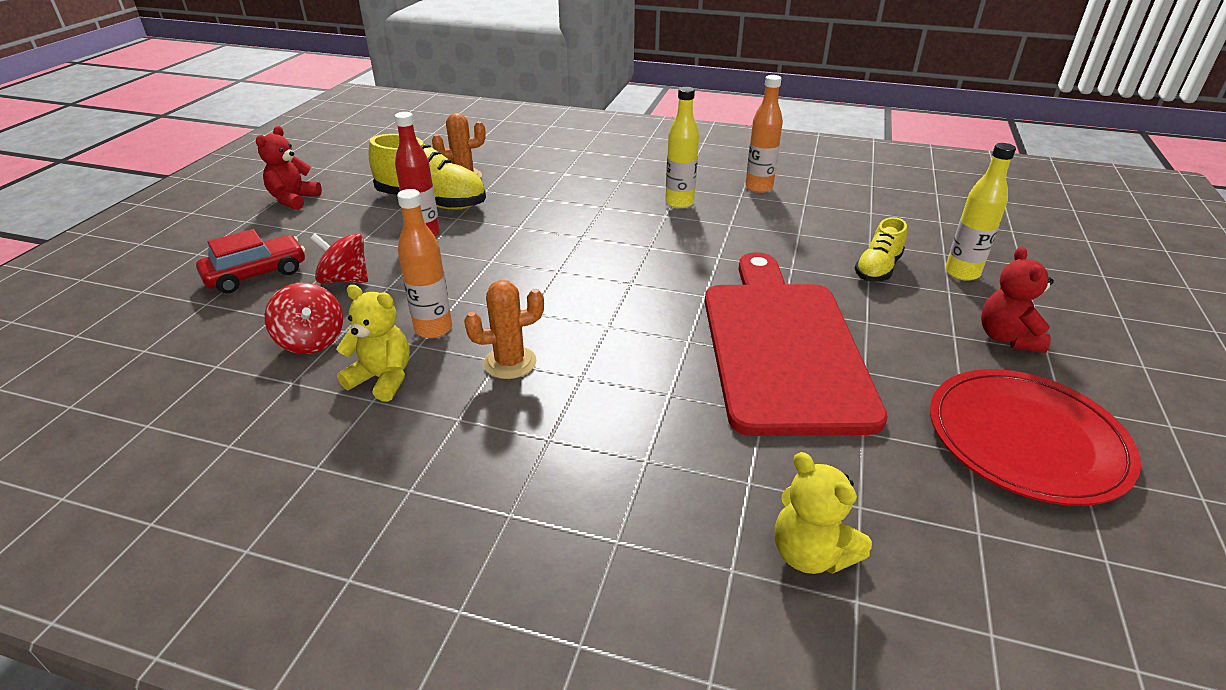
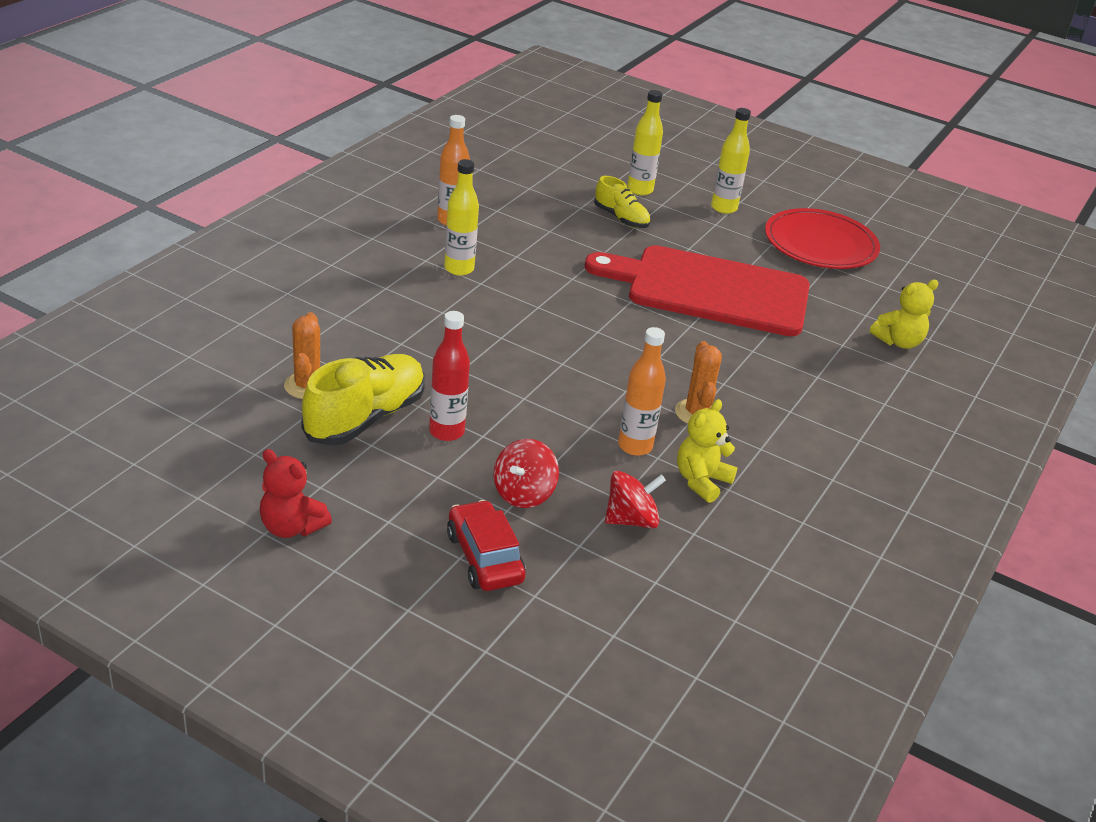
camera: 80 degrees left, 0 degrees up
(1007, 338) = (724, 208): red teddy bear -> yellow bottle

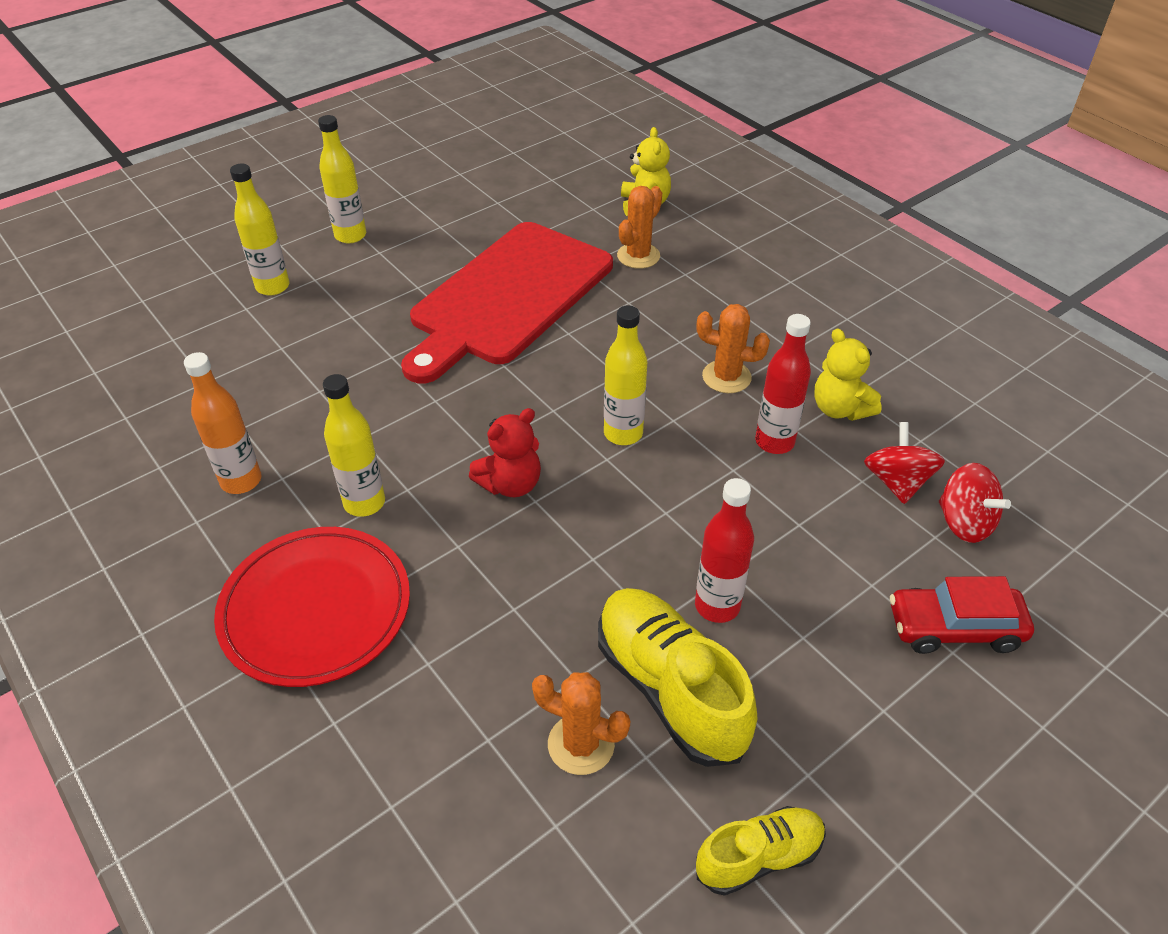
camera: 65 degrees left, 10 degrees up
(291, 527) = (888, 827): red teddy bear -> red teddy bear (510, 484)
(523, 493) = (844, 561): red spinning top -> red spinning top (964, 522)
(594, 367) = (623, 433): none -> yellow bottle
(621, 218) = (327, 321): yellow shoe -> yellow shoe (759, 857)
(635, 446) = (774, 442): orange bottle -> red bottle
(819, 348) = (638, 256): none -> orange cactus
(820, 244) = (456, 194): red plate -> red plate (315, 609)

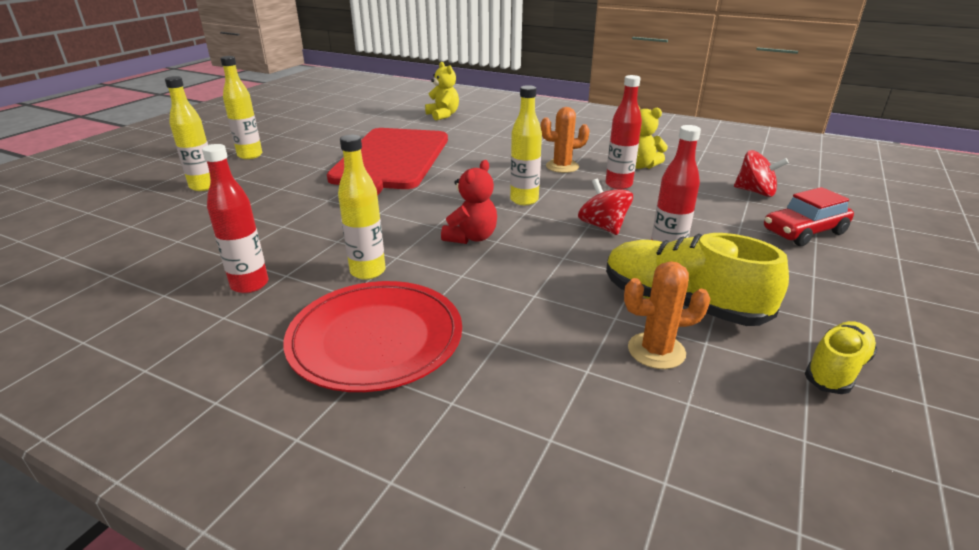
camera: 25 degrees left, 15 degrees down
(241, 481) = (250, 285): orange bottle -> red bottle
(638, 256) = (459, 133): orange cactus -> none
(897, 482) = (702, 185): red spinning top -> red spinning top (603, 226)

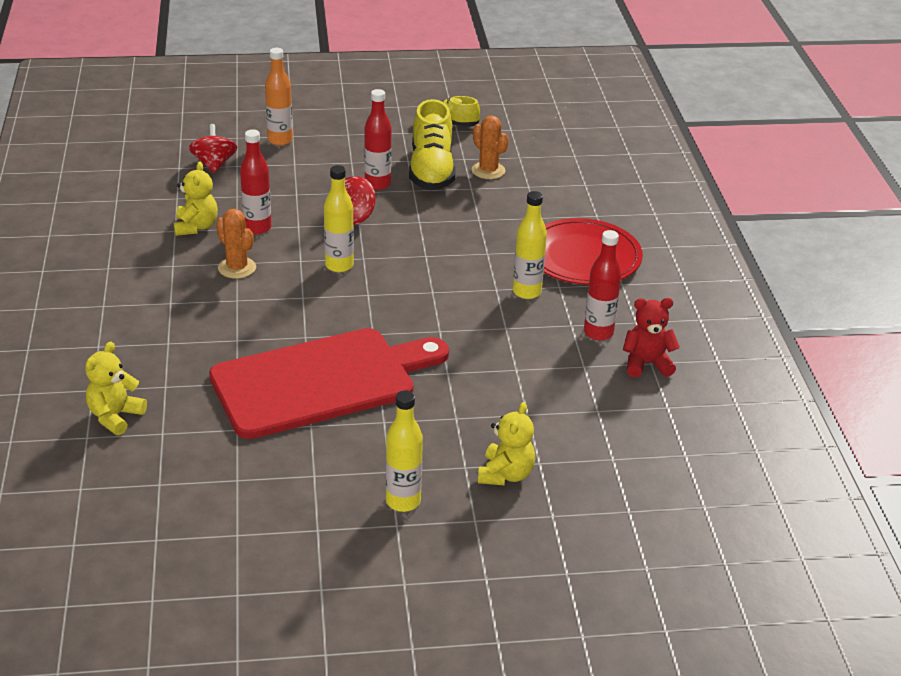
camera: 125 degrees left, 5 degrees up
(204, 186) = (505, 474): yellow bottle -> yellow teddy bear
(471, 237) = (432, 268): red teddy bear -> red teddy bear (646, 364)
(804, 232) = (280, 140): red car -> orange bottle

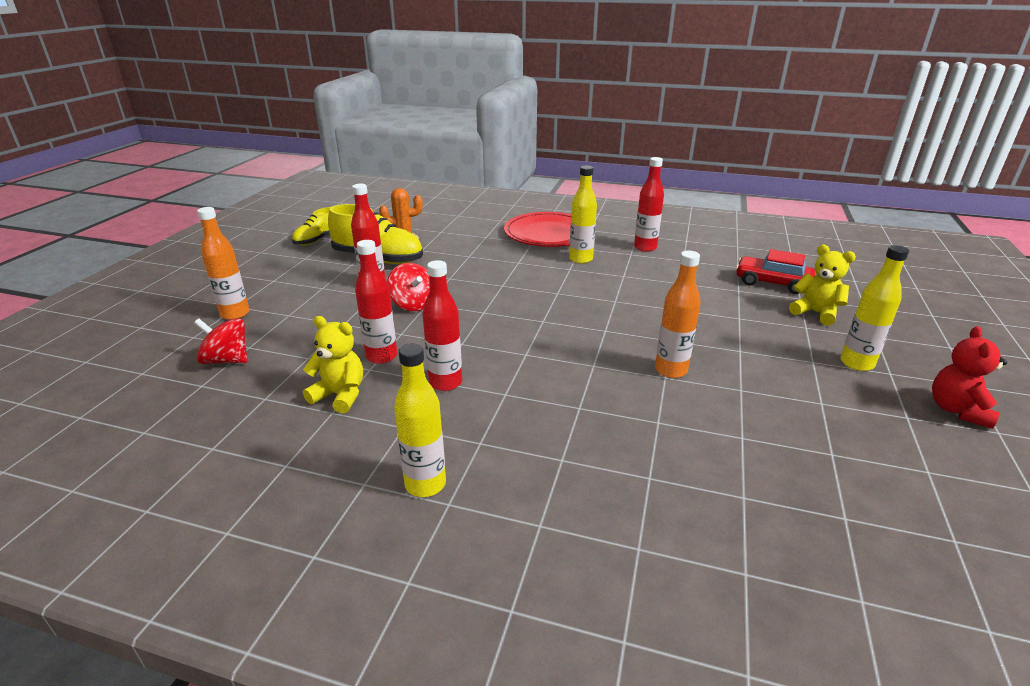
camera: 65 degrees left, 5 degrees down
(115, 416) = (704, 535): yellow teddy bear -> none
(237, 268) = (445, 383): orange cactus -> red bottle
(321, 381) = (670, 370): red cutting board -> orange bottle
(339, 265) = (486, 325): yellow bottle -> yellow bottle (425, 484)
(567, 439) = (772, 283): none -> red car
(646, 364) = (687, 242): red teddy bear -> red teddy bear (957, 410)

